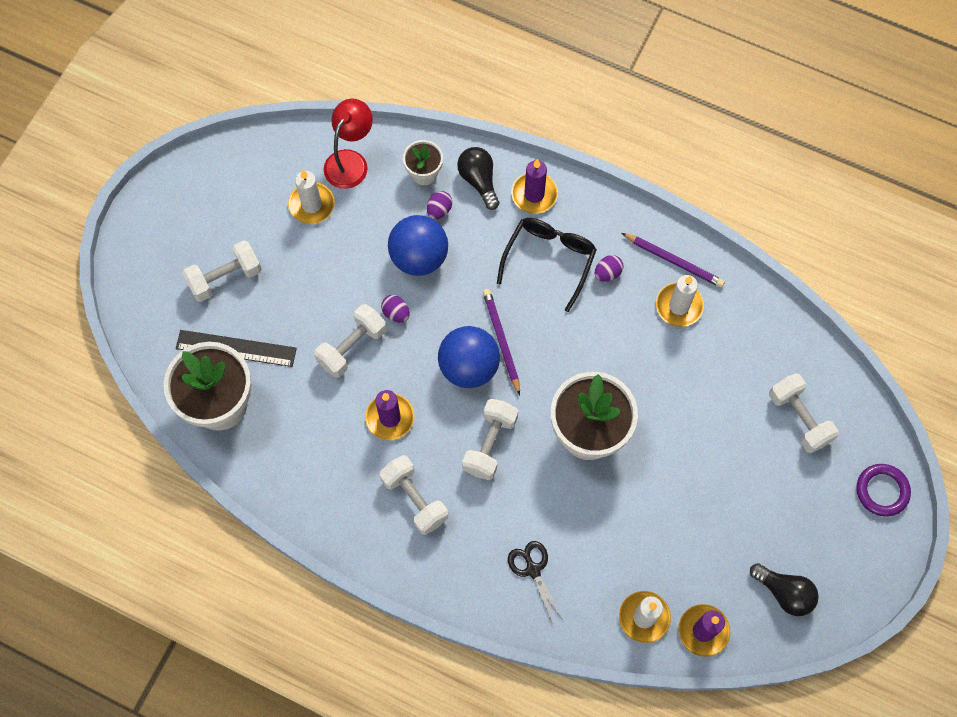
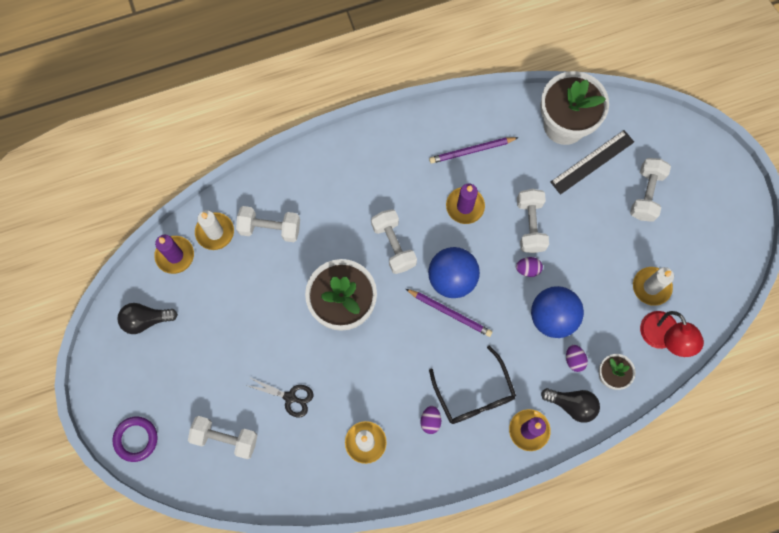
camera: 135 degrees right, 5 degrees up
(415, 499) = (403, 176): white dumbbell -> white dumbbell (270, 228)
(533, 569) = (300, 200): black scissors -> black scissors (290, 397)
(673, 261) = (397, 471): purple pencil -> purple pencil (472, 150)

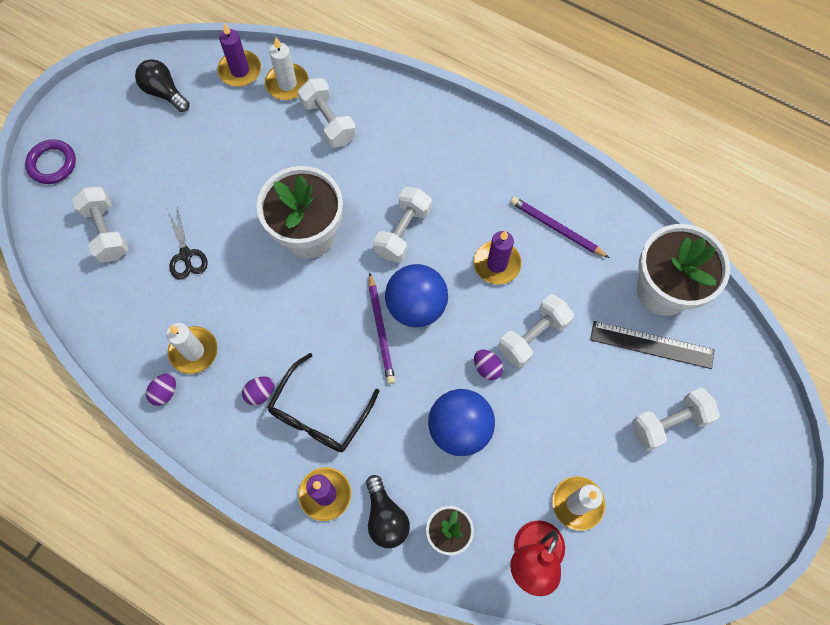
camera: 50 degrees right, 5 degrees down
(574, 360) = (434, 484): purple egg -> purple egg (165, 392)

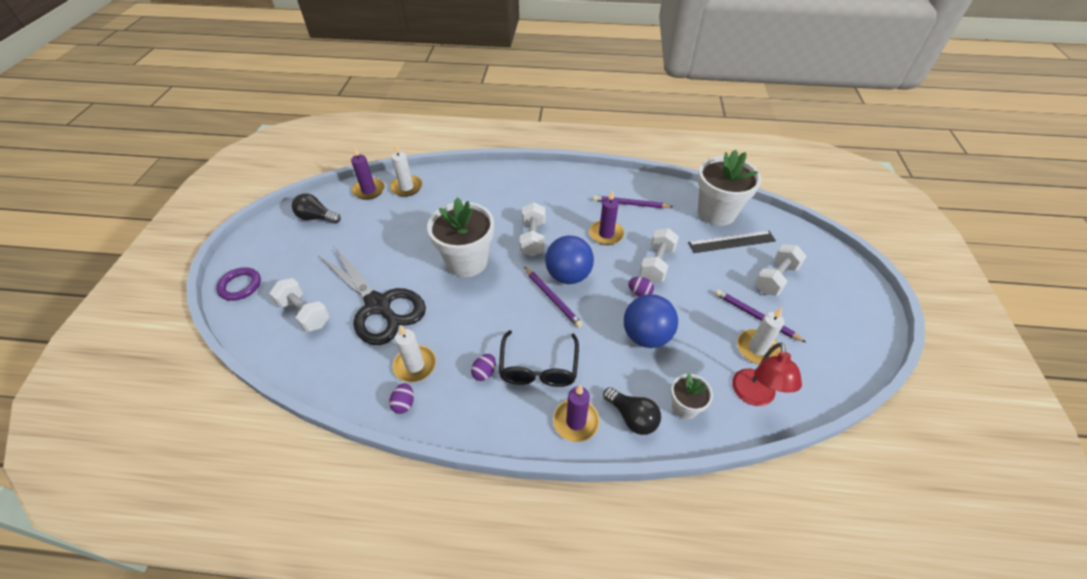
camera: 25 degrees left, 20 degrees down
(186, 255) = (378, 305): black scissors -> black scissors, size x2.25
(328, 122) = (446, 198): white dumbbell -> none
(606, 463) = (756, 317): none -> purple pencil

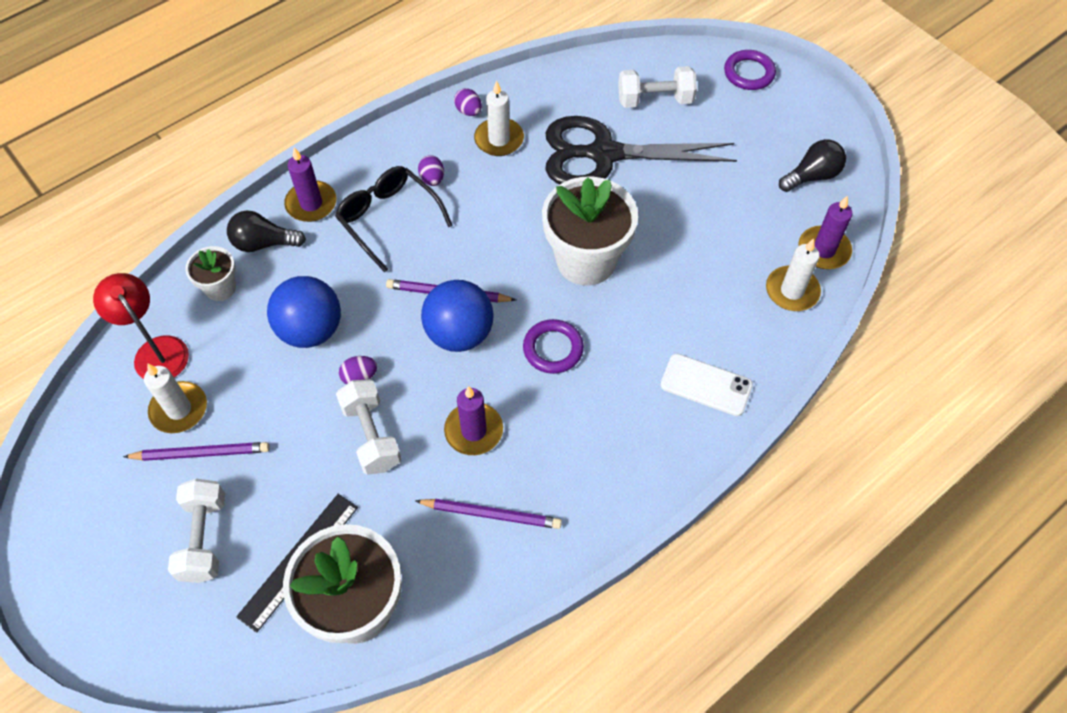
camera: 135 degrees right, 10 degrees up
(490, 184) = (706, 385): none -> white phone
(533, 238) = (553, 349): white dumbbell -> purple ring
(630, 204) = (491, 514): purple pencil -> purple pencil turned 45 degrees clockwise

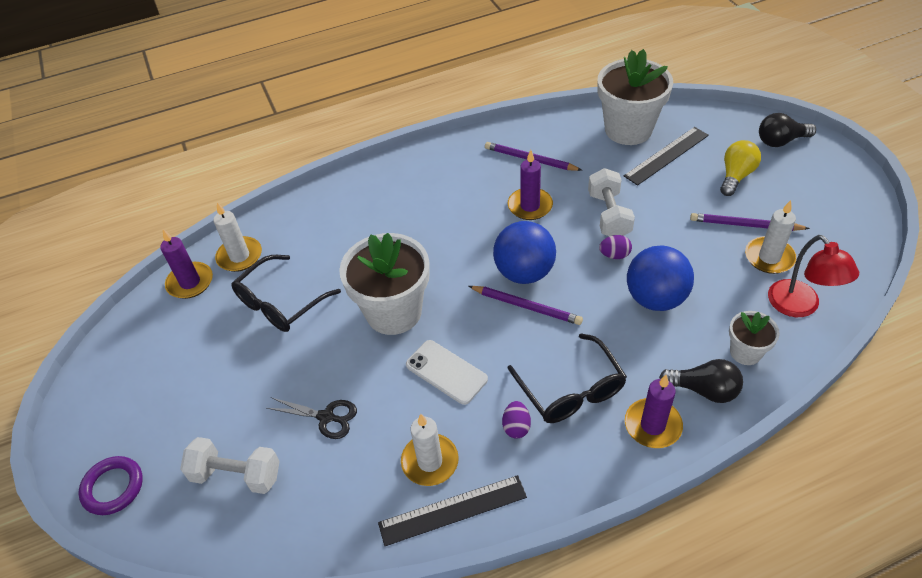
camera: 160 degrees left, 10 degrees down
(204, 538) = (736, 176): white dumbbell -> yellow light bulb
(468, 111) = (453, 510): purple egg -> black ruler
(553, 349) = (451, 248): purple ring -> none
(604, 154) = (326, 417): black scissors -> black scissors, size x0.44
(706, 385) = (347, 206): white phone -> white phone (446, 372)
(710, 246) = (280, 303): none -> black glasses
(812, 176) = (146, 350): black light bulb -> black light bulb (780, 141)

